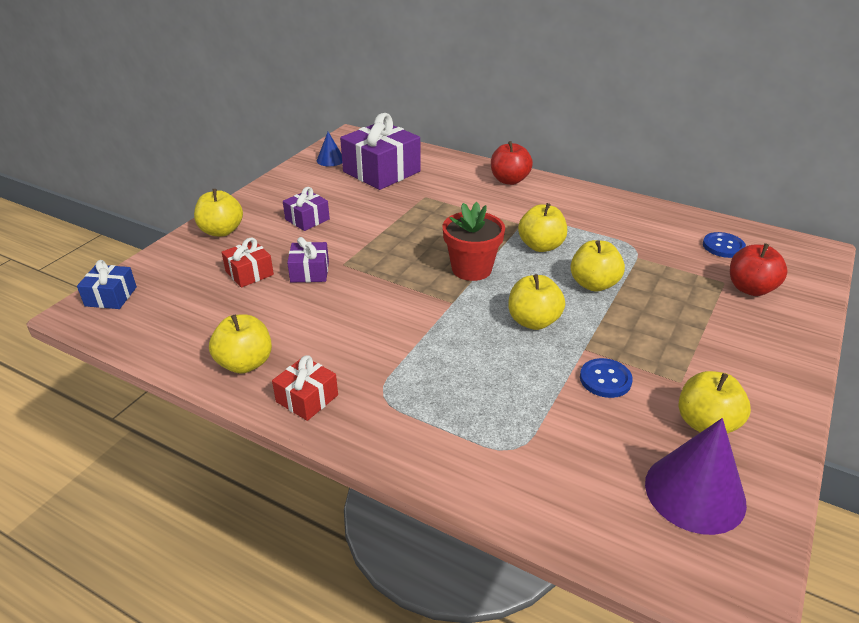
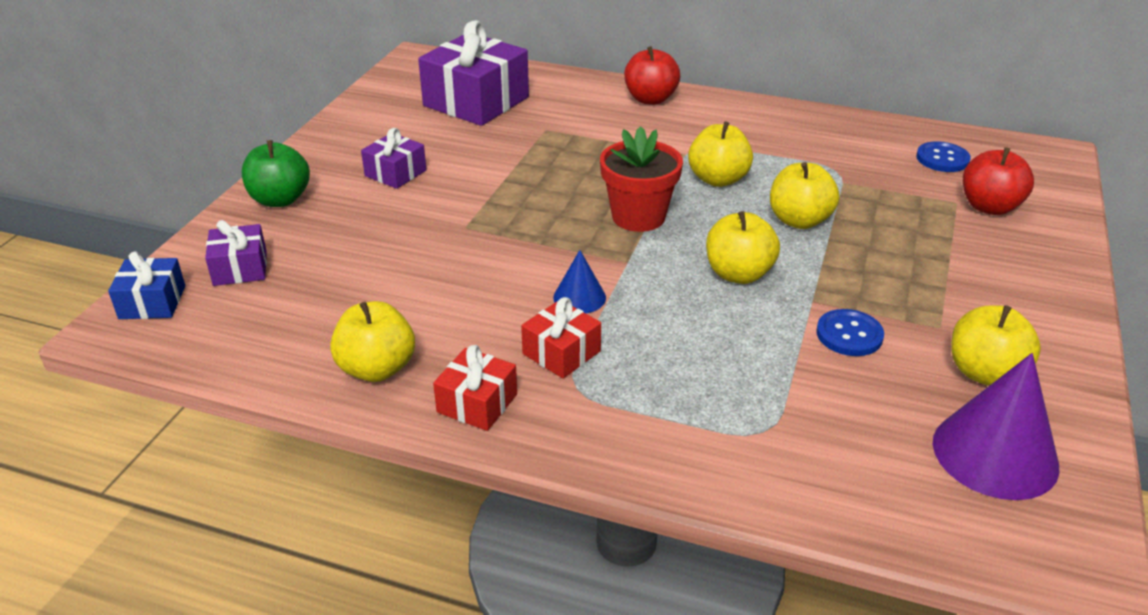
camera: 10 degrees left, 0 degrees up
(221, 231) = (280, 199): yellow apple -> green apple
(249, 273) = (340, 251): red gift -> red gift (561, 352)
(309, 272) = (423, 241): purple gift -> purple gift (240, 268)
(330, 160) = (400, 91): blue cone -> blue cone (579, 297)

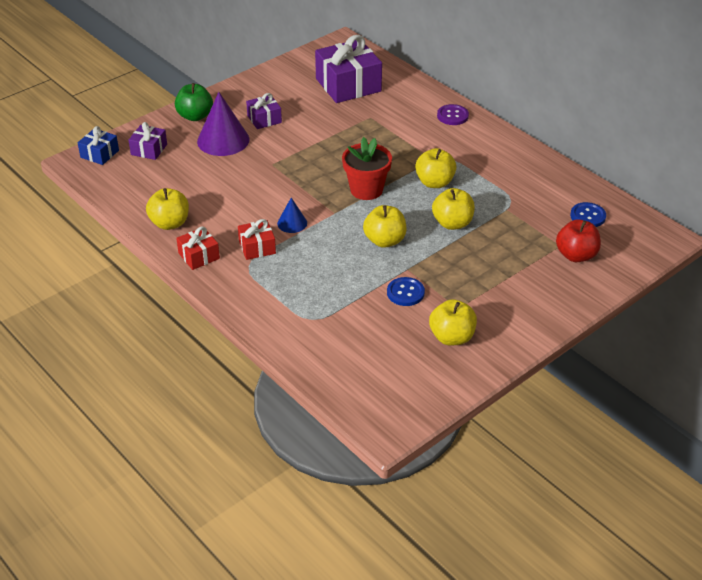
camera: 30 degrees right, 5 degrees up
(650, 99) = (452, 116): red apple -> purple button
(995, 454) = (408, 372): purple cone -> purple cone (223, 140)

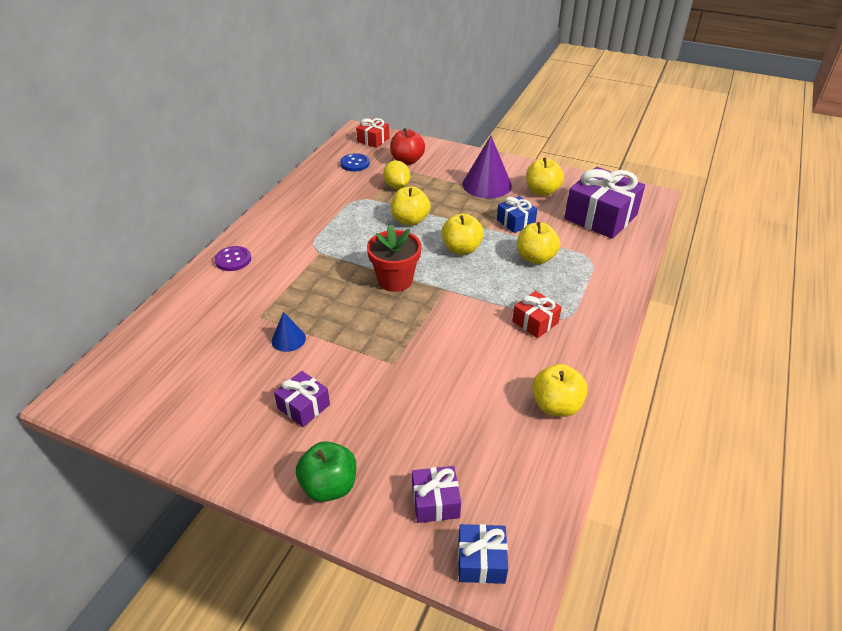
camera: 115 degrees left, 0 degrees up
(199, 256) = (583, 358): red gift -> red gift (373, 140)
(223, 140) = (371, 428): purple cone -> purple cone (487, 184)
(292, 223) = (481, 312): blue cone -> blue cone (288, 339)
(348, 85) = (192, 356): purple gift -> purple gift (600, 217)
(405, 293) = (515, 222): blue button -> blue gift
(434, 182) = (357, 243): yellow apple -> yellow apple (535, 258)
(523, 233) = (397, 186): none -> yellow lemon

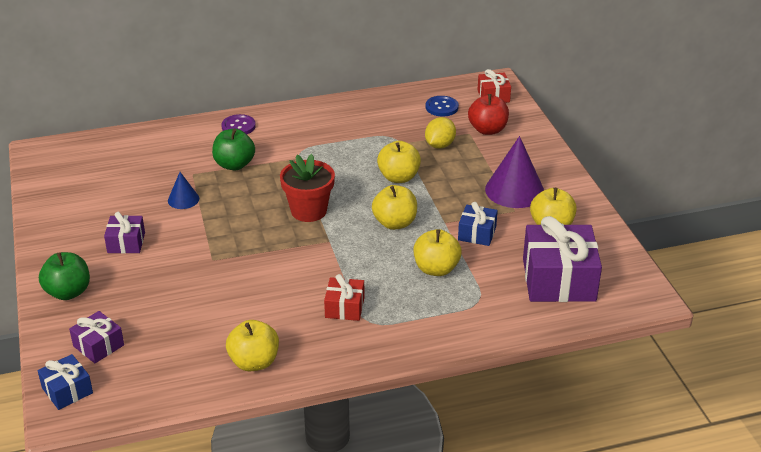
camera: 50 degrees right, 5 degrees down
(281, 287) = (234, 165): none -> green apple

